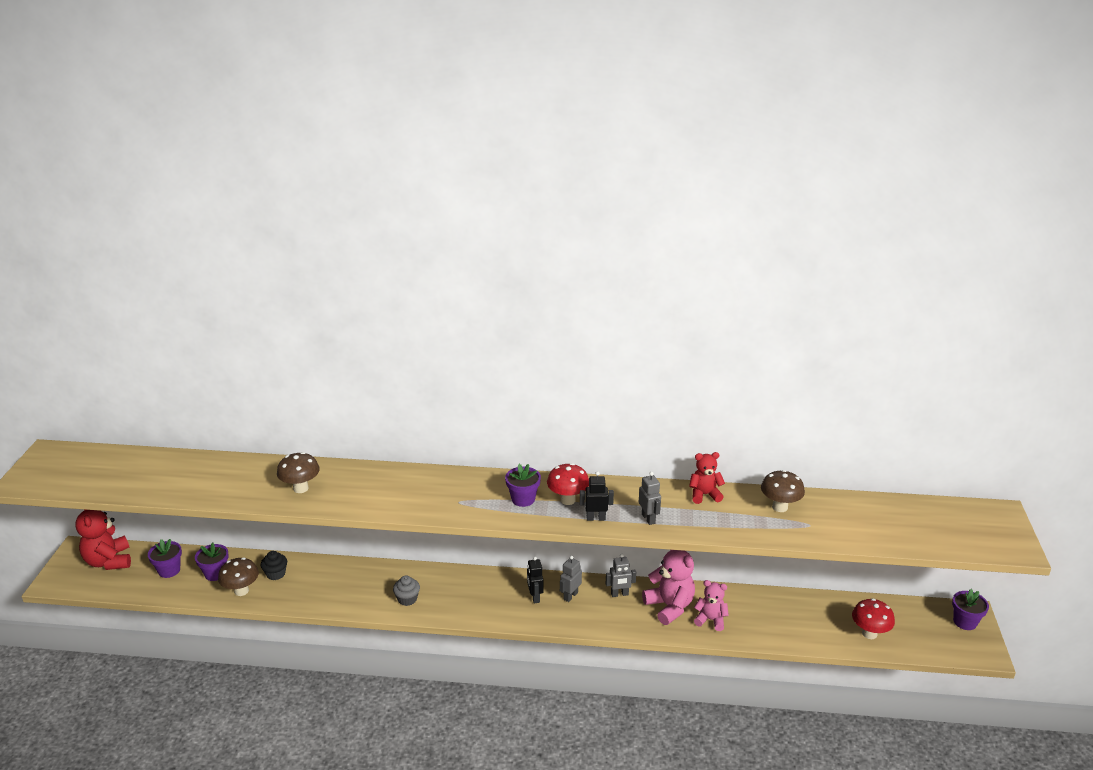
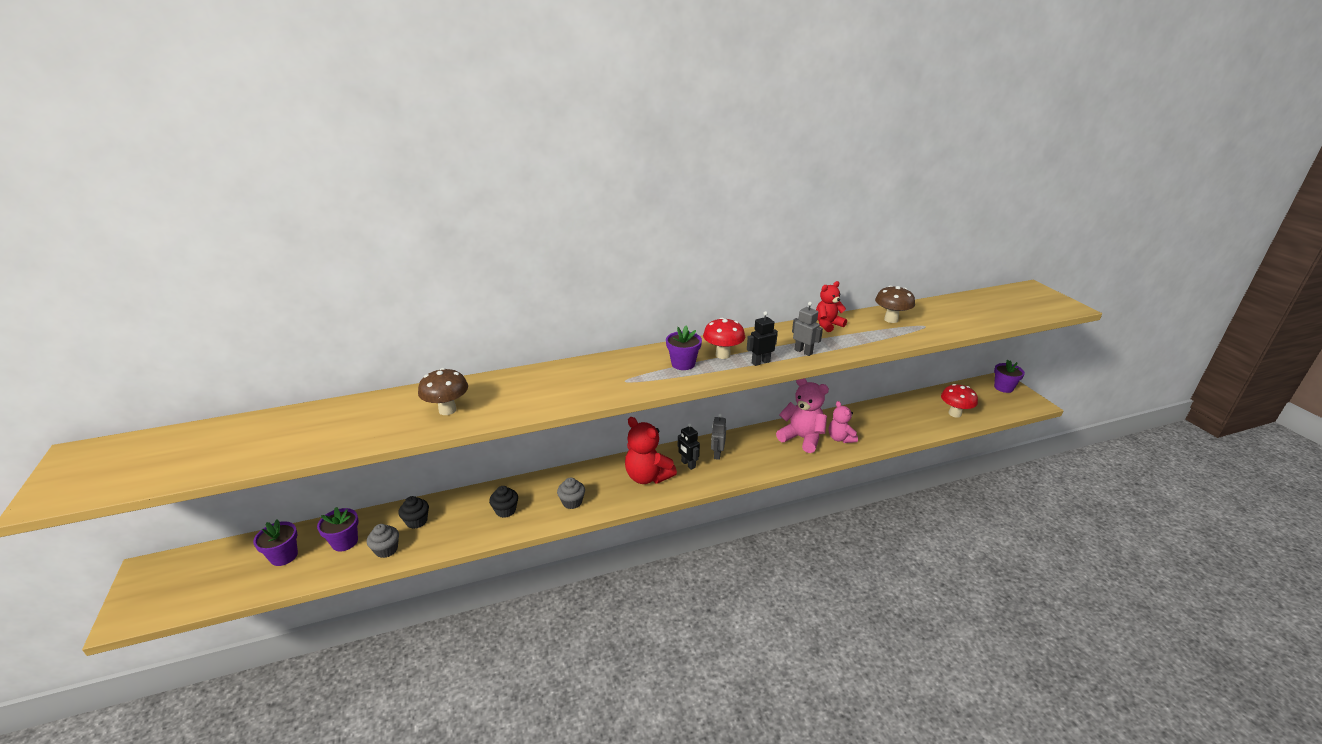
camera: 25 degrees left, 0 degrees up
(109, 561) = (197, 570): red teddy bear -> red teddy bear (647, 477)
(241, 591) = (386, 550): brown mushroom -> grey cupcake
(349, 588) = (505, 510): none -> black cupcake
(619, 594) = (755, 441): grey robot -> none
(710, 620) = (840, 438): pink teddy bear -> pink teddy bear turned 105 degrees counterclockwise

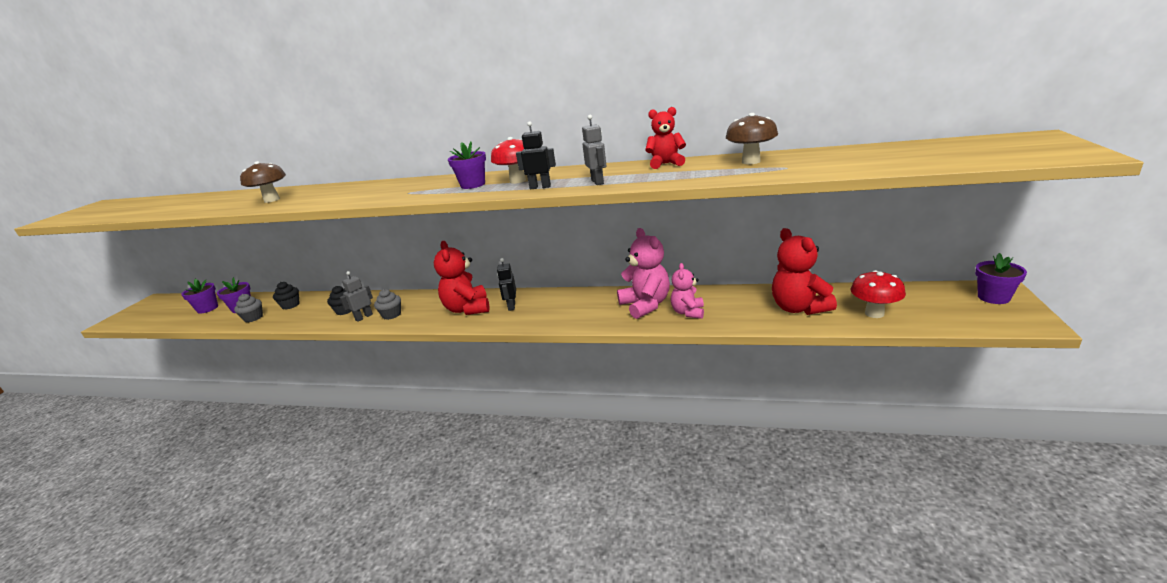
camera: 35 degrees right, 5 degrees down
(717, 454) = (546, 303): grey robot -> grey robot (364, 317)
(908, 418) = (799, 308): none -> red teddy bear

